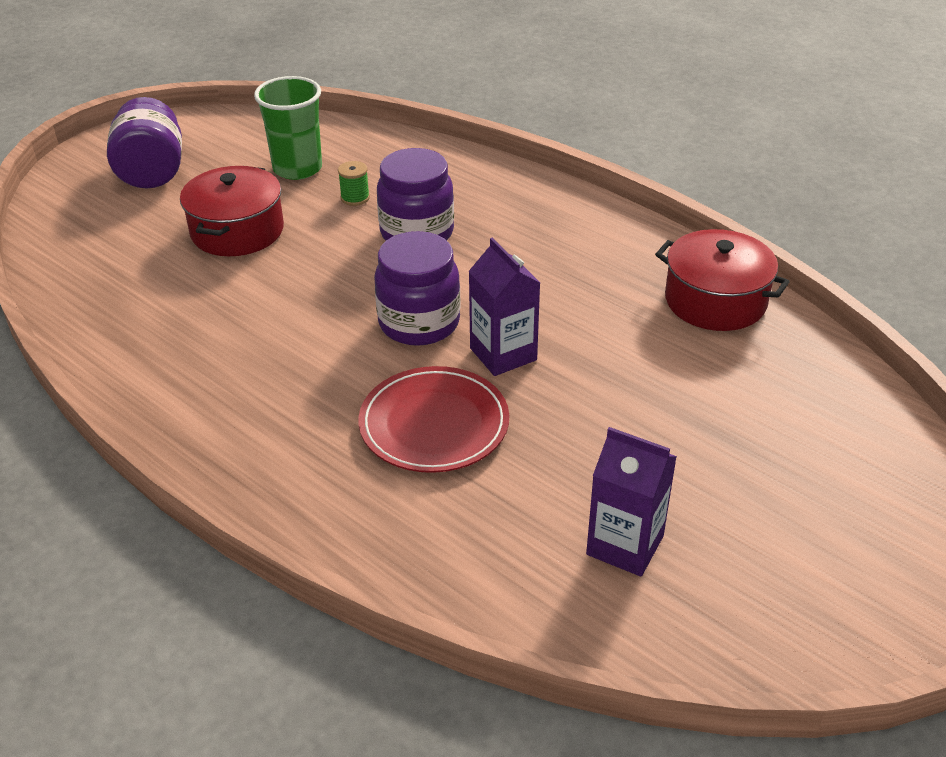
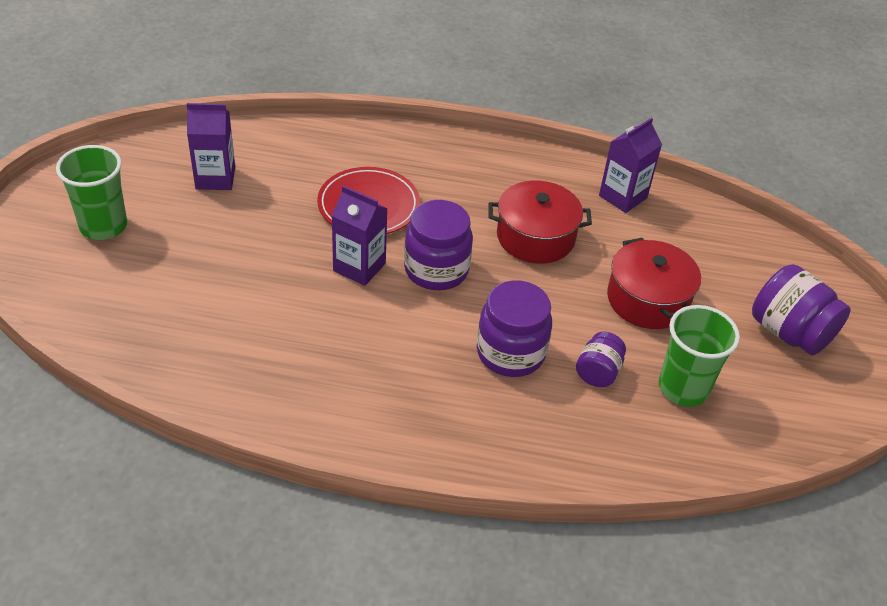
camera: 145 degrees right, 5 degrees up
(119, 328) = (623, 197): none -> purple carton
(355, 198) = (598, 372): green spool -> purple jar
(715, 301) = (220, 375): red pot -> red pot (535, 237)
(817, 521) = (103, 226): none -> green cup

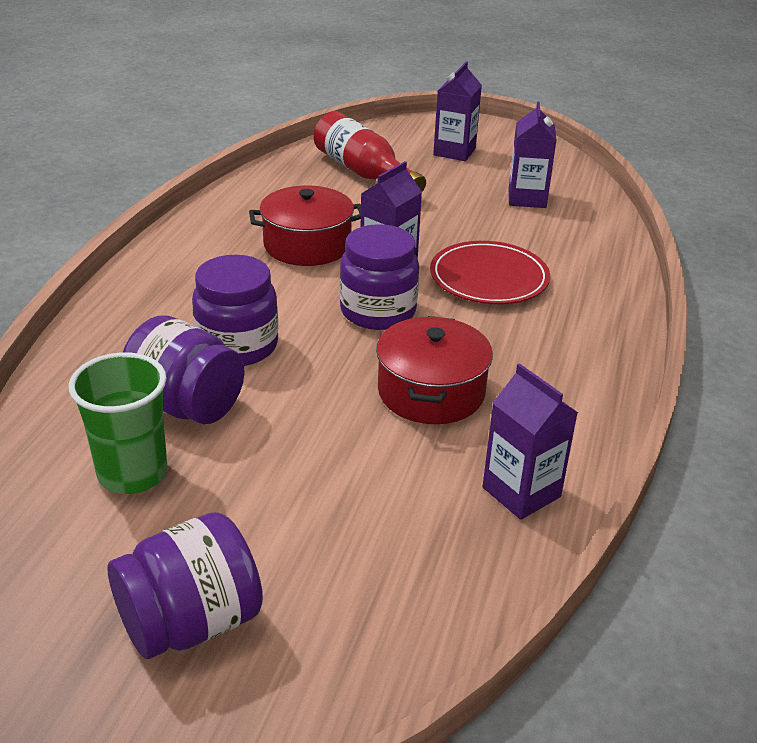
camera: 100 degrees right, 10 degrees down
(103, 226) = (454, 152): green cup -> purple carton
(158, 295) = (363, 172): none -> red bottle
(598, 372) = (186, 405): purple jar -> purple jar, size x1.73
(648, 299) = (297, 474): red pot -> red pot (307, 245)

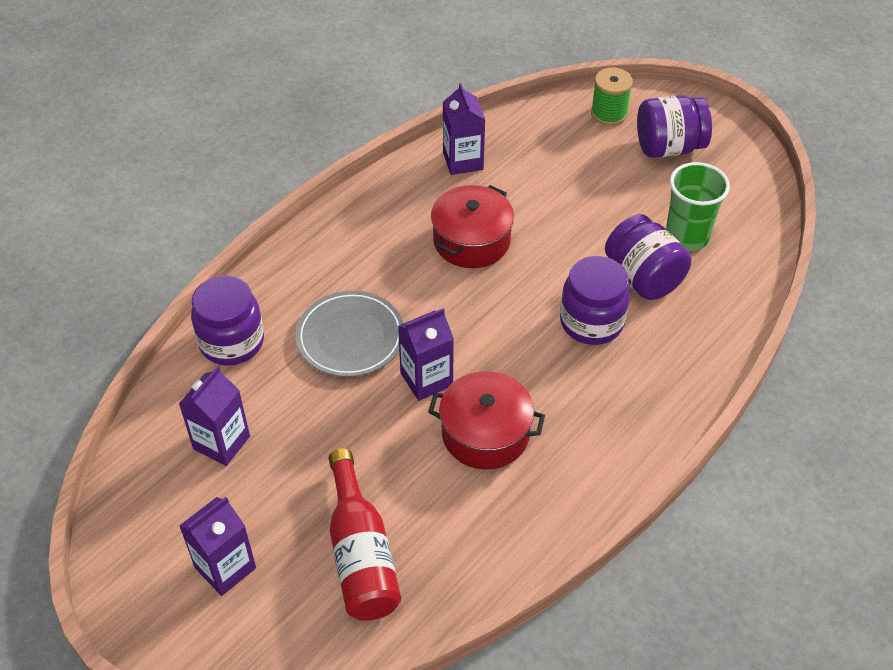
camera: 155 degrees left, 15 degrees up
(329, 664) = (609, 113): none -> green spool
(378, 312) = (466, 326): purple jar -> purple jar (232, 342)
(489, 278) = (350, 337): red plate -> grey plate

